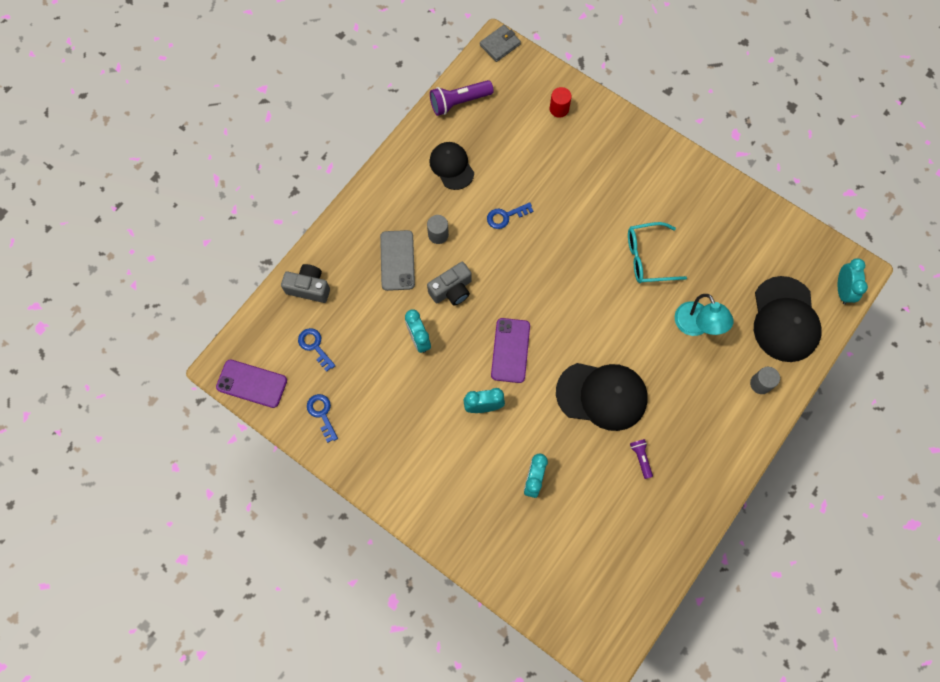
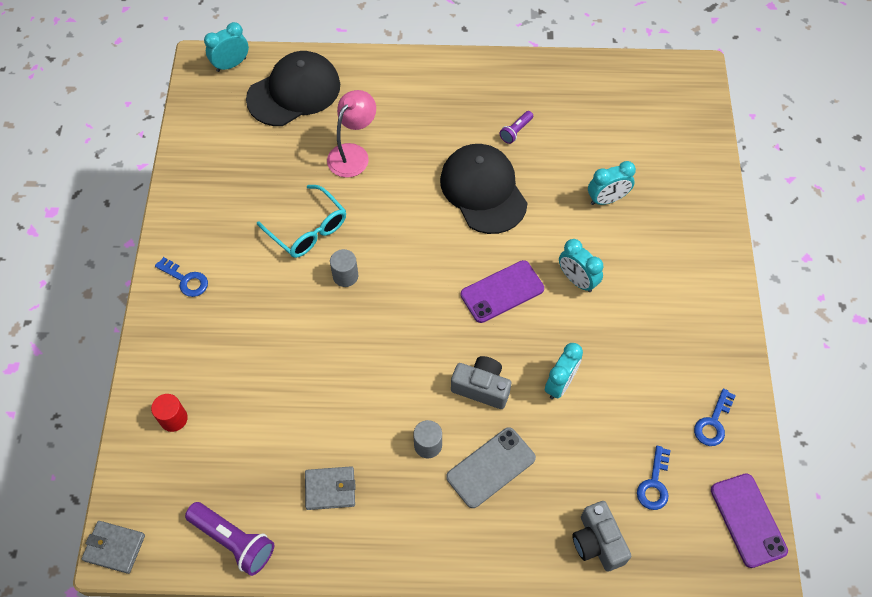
camera: 125 degrees left, 10 degrees down
(451, 166) = (330, 489): black cap -> grey wallet
(506, 216) = (354, 389): blue key -> blue key (185, 280)
(696, 326) = (353, 154): turquoise lamp -> pink lamp
(760, 384) = (373, 81): grey cylinder -> grey cylinder (345, 276)

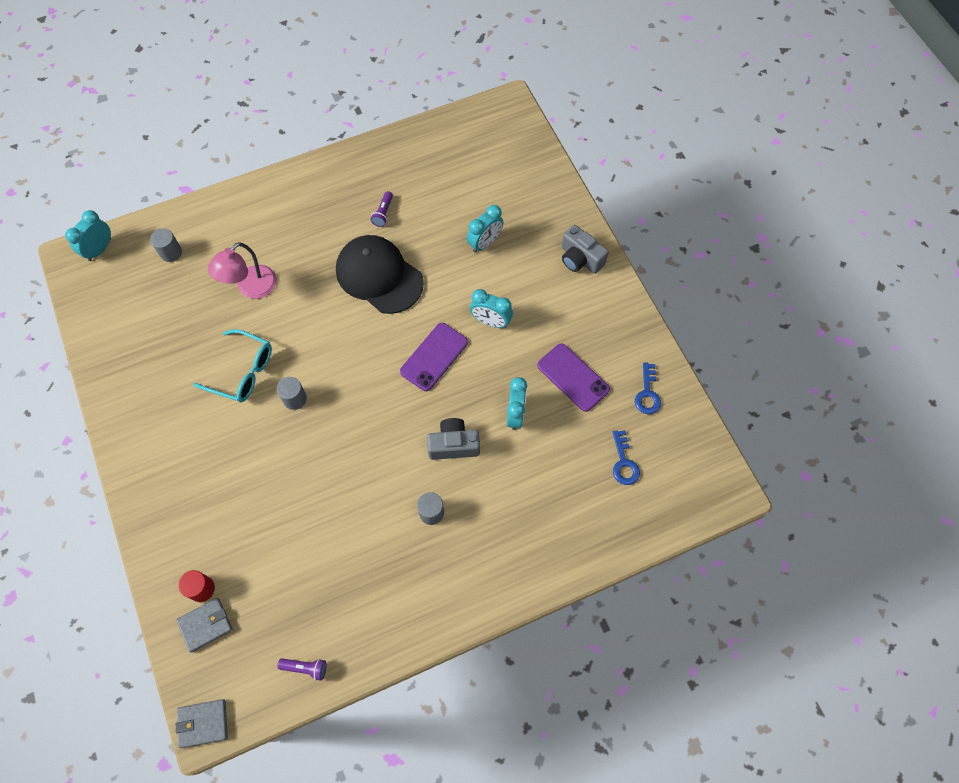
camera: 25 degrees left, 5 degrees up
(185, 280) = (152, 462): blue key -> none
(234, 541) = (305, 668): purple flashlight -> purple flashlight, size x0.55
(294, 92) = (171, 253): black cap -> grey cylinder
(330, 489) = (367, 586): grey wallet -> grey wallet (205, 625)
(353, 154) = (251, 288): pink lamp -> pink lamp turned 150 degrees counterclockwise
(491, 467) = (491, 508): grey phone -> none
(597, 542) = (601, 529): grey camera -> grey camera (580, 259)
(748, 520) = (705, 459): purple phone -> purple phone (573, 377)

